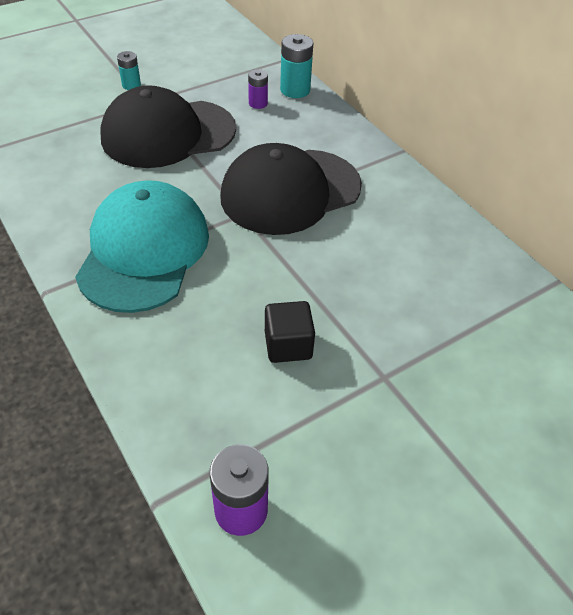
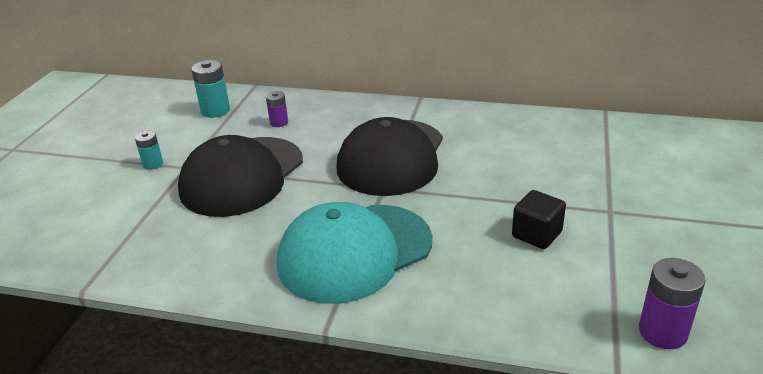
camera: 40 degrees left, 15 degrees down
(144, 251) = (355, 252): turquoise cap -> turquoise cap turned 90 degrees counterclockwise
(295, 90) = (292, 102): turquoise battery -> turquoise battery (215, 111)

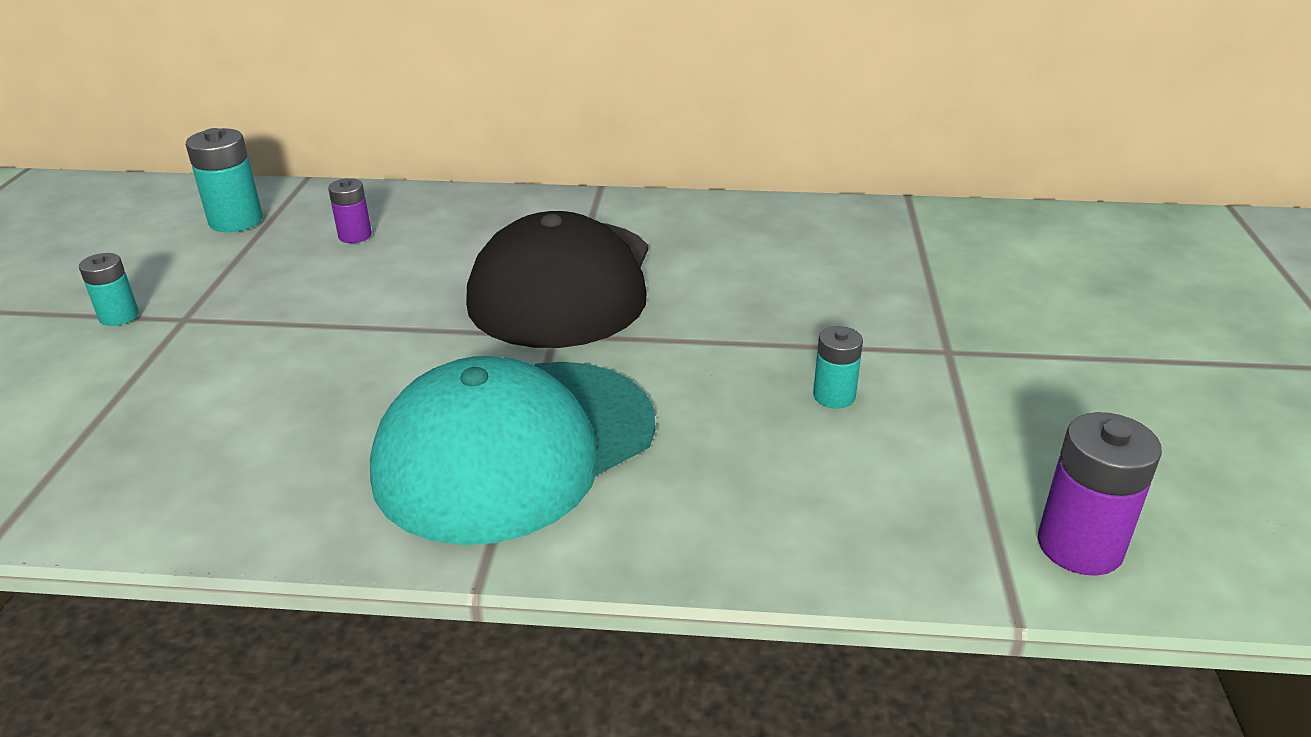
camera: 10 degrees left, 0 degrees up
(242, 176) = (293, 328): black cap -> none
(536, 234) = (834, 396): black cube -> turquoise battery

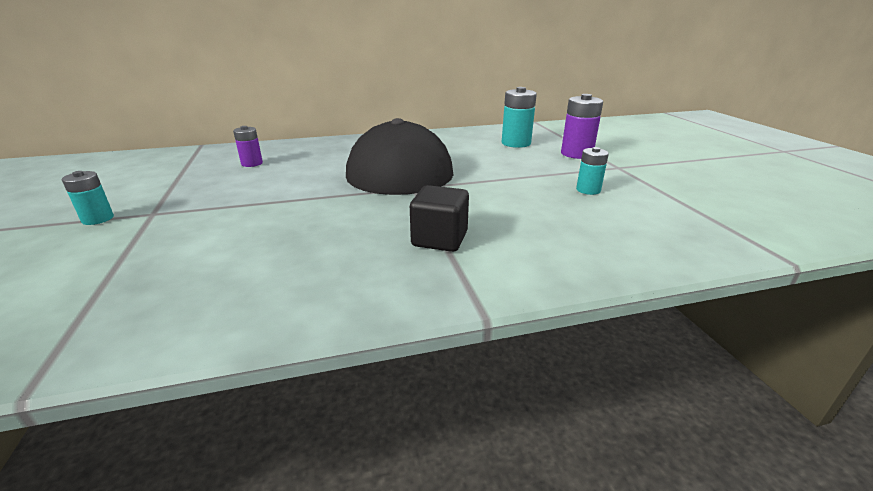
camera: 20 degrees left, 5 degrees down
(236, 221) = (164, 166): turquoise battery -> turquoise battery (516, 143)
(516, 448) = (439, 239): turquoise cap -> black cube
(1079, 546) = (773, 226): purple battery -> purple battery (576, 154)

